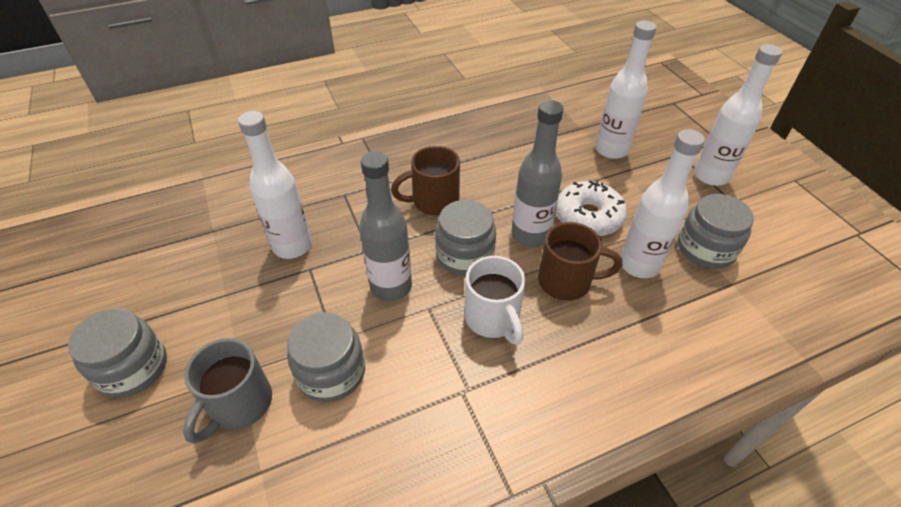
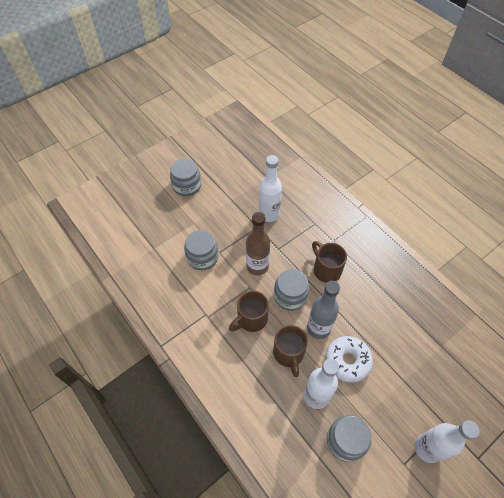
camera: 75 degrees right, 10 degrees up
(239, 404) = (179, 229): grey mug -> none
(391, 286) = (257, 266): grey bottle -> brown bottle
(493, 319) = (251, 319): white mug -> brown mug
(611, 150) = (425, 370): white bottle -> none

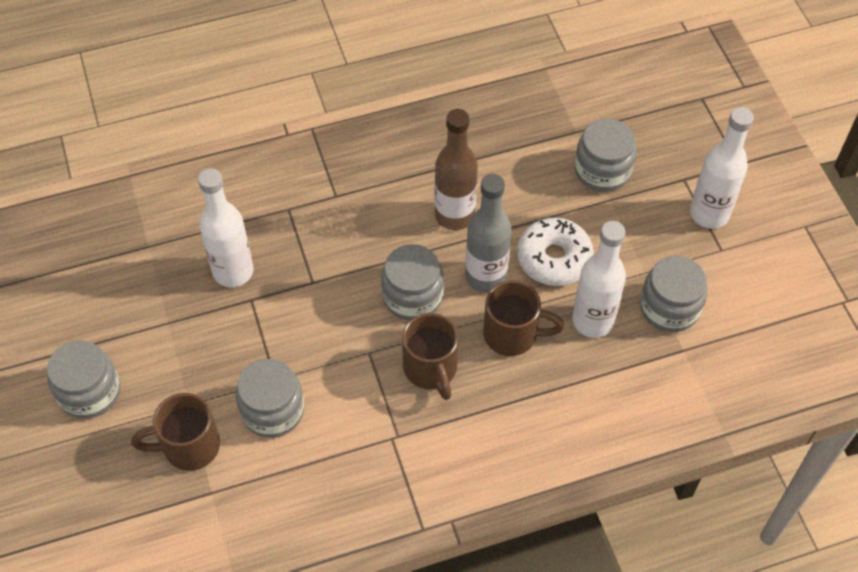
camera: 70 degrees left, 0 degrees up
(257, 266) = (333, 326): brown bottle -> brown bottle (454, 215)
(326, 270) = (387, 226): brown mug -> brown mug (189, 446)
(422, 370) = (602, 170): none -> grey jar

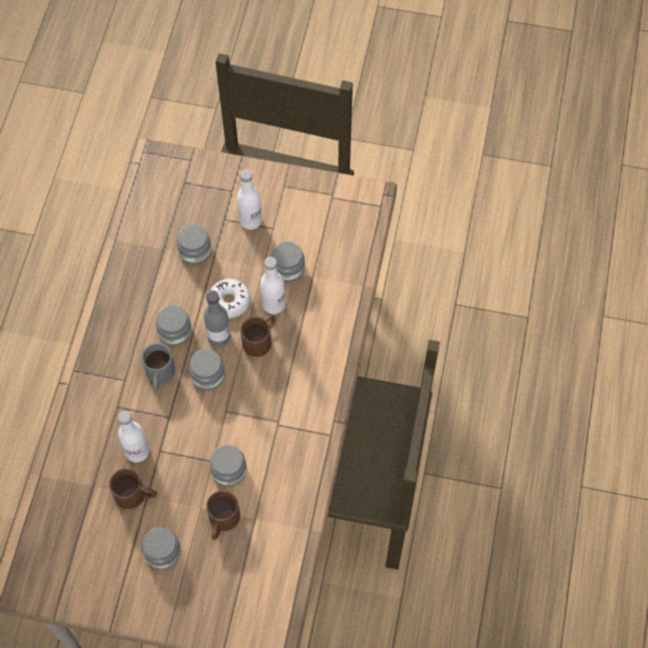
camera: 60 degrees left, 5 degrees up
(377, 232) = (160, 372): none -> grey mug
(431, 369) = (253, 388): brown mug -> brown mug (131, 495)
(454, 215) = (175, 331): brown bottle -> grey jar

